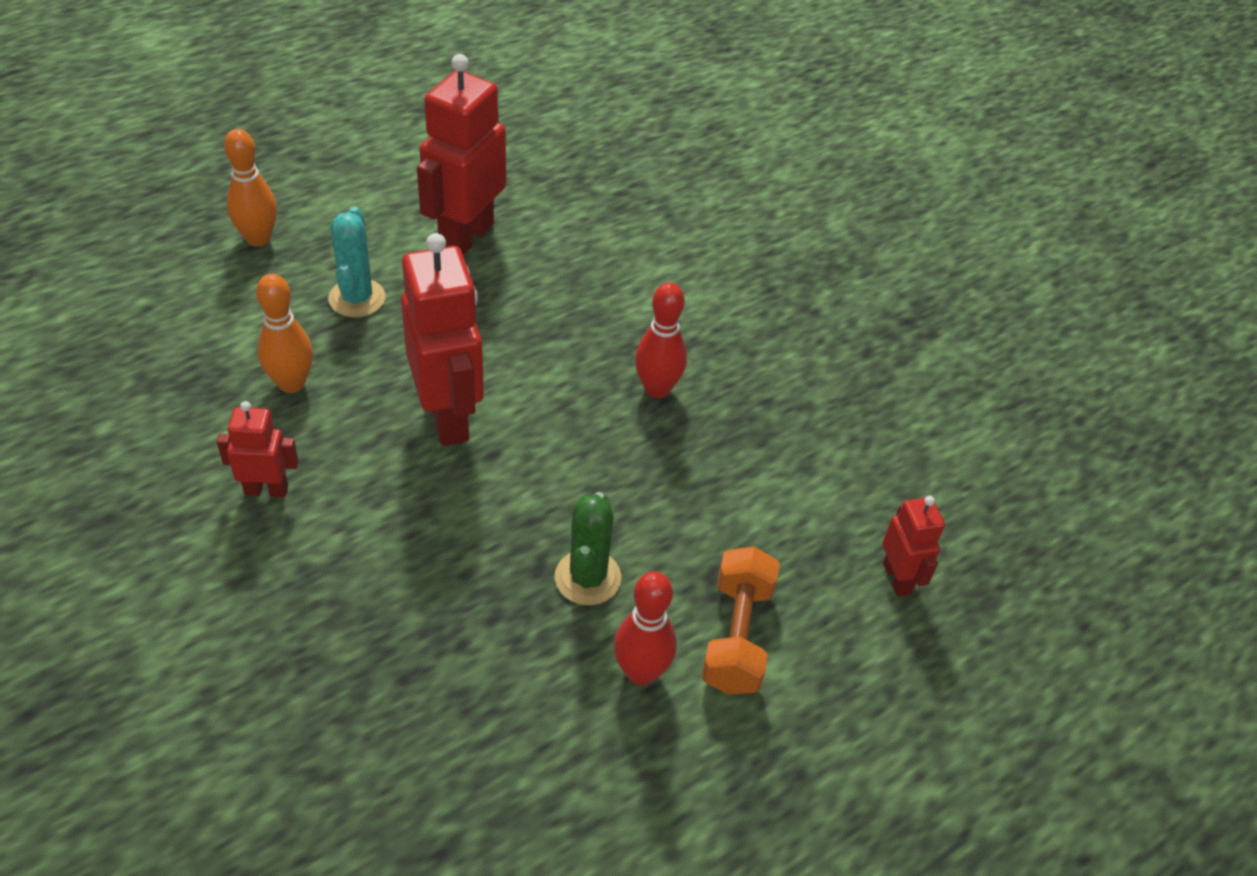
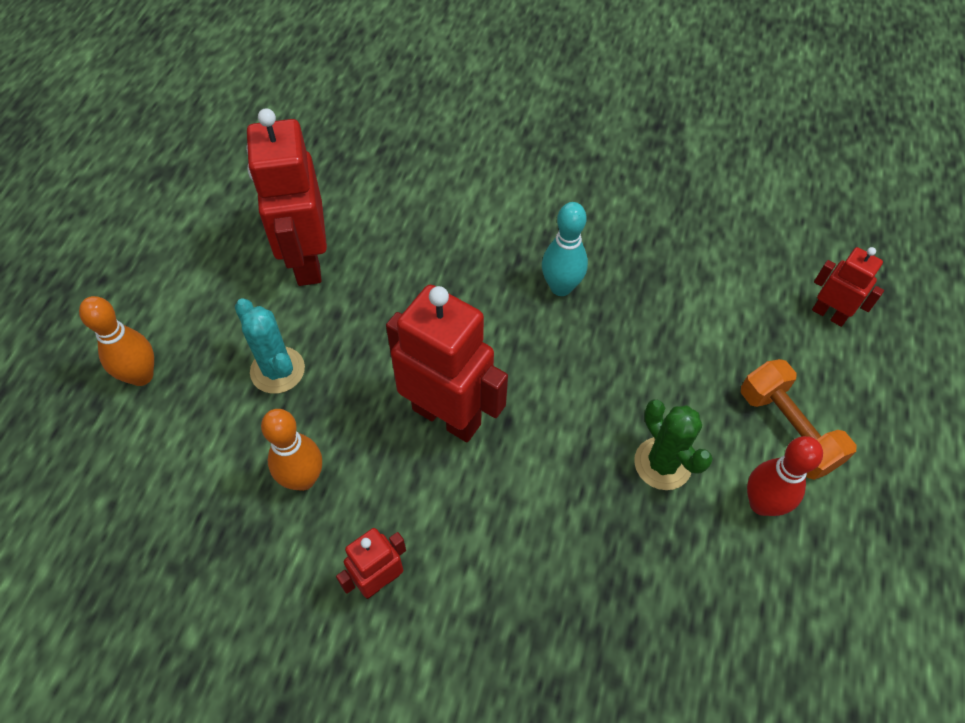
camera: 35 degrees left, 10 degrees up
(657, 389) = (561, 287): red bowling pin -> turquoise bowling pin

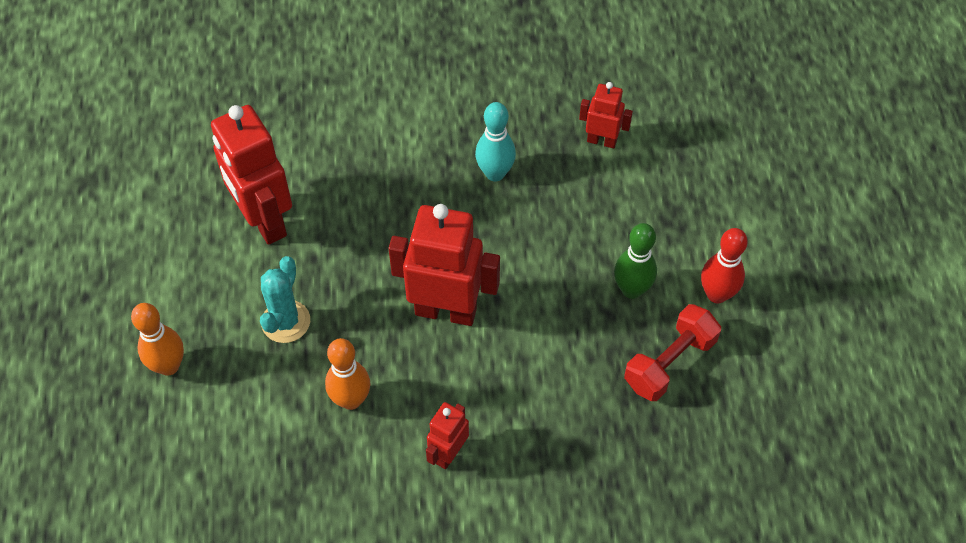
camera: 20 degrees left, 0 degrees up
(277, 370) = (286, 321): turquoise cactus -> turquoise cactus turned 75 degrees clockwise
(662, 463) = (631, 290): green cactus -> green bowling pin
(676, 566) = (669, 363): none -> red dumbbell
(787, 430) = (717, 231): orange dumbbell -> none
(829, 314) = (720, 126): red robot -> red robot (602, 141)

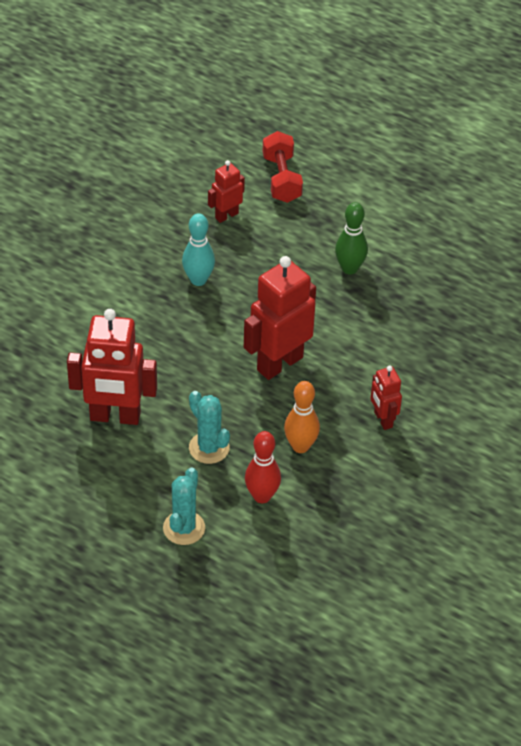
camera: 55 degrees left, 10 degrees down
(168, 366) = (184, 528): orange bowling pin -> turquoise cactus
(669, 363) = (415, 282): red dumbbell -> red dumbbell (281, 179)
(717, 294) = (390, 233): red bowling pin -> red bowling pin (262, 496)

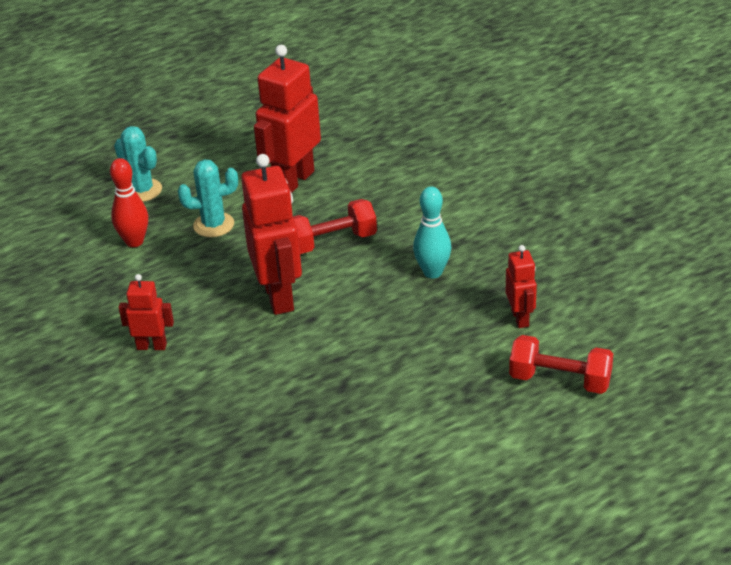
camera: 120 degrees right, 10 degrees down
(191, 356) = (332, 242): none -> red dumbbell
(300, 446) = (168, 281): orange bowling pin -> none
(349, 268) = (377, 391): green bowling pin -> none

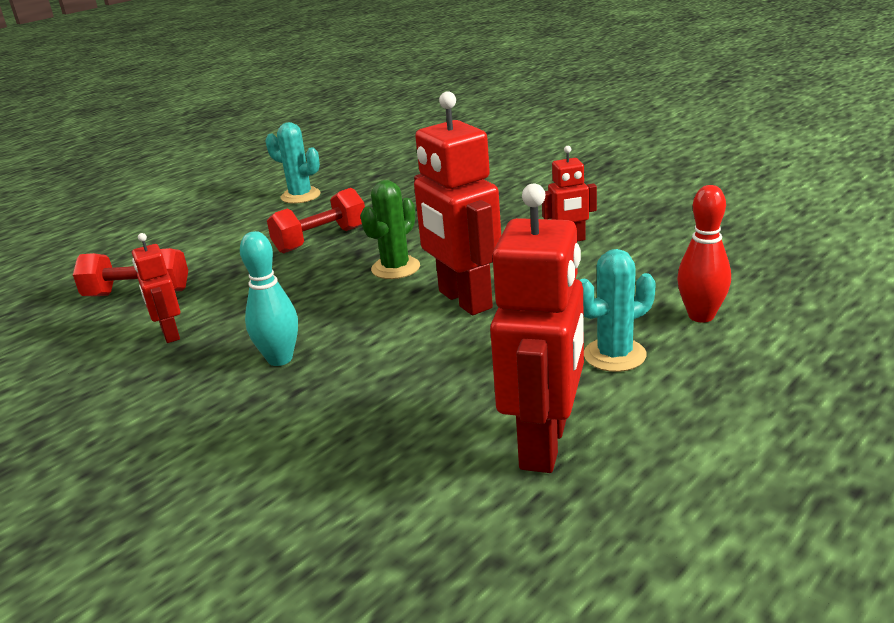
camera: 165 degrees right, 10 degrees down
(142, 190) = (777, 379): turquoise cactus -> turquoise cactus (300, 196)
(316, 351) = (395, 268): none -> green cactus
(332, 242) = (429, 367): red dumbbell -> red dumbbell (321, 240)

